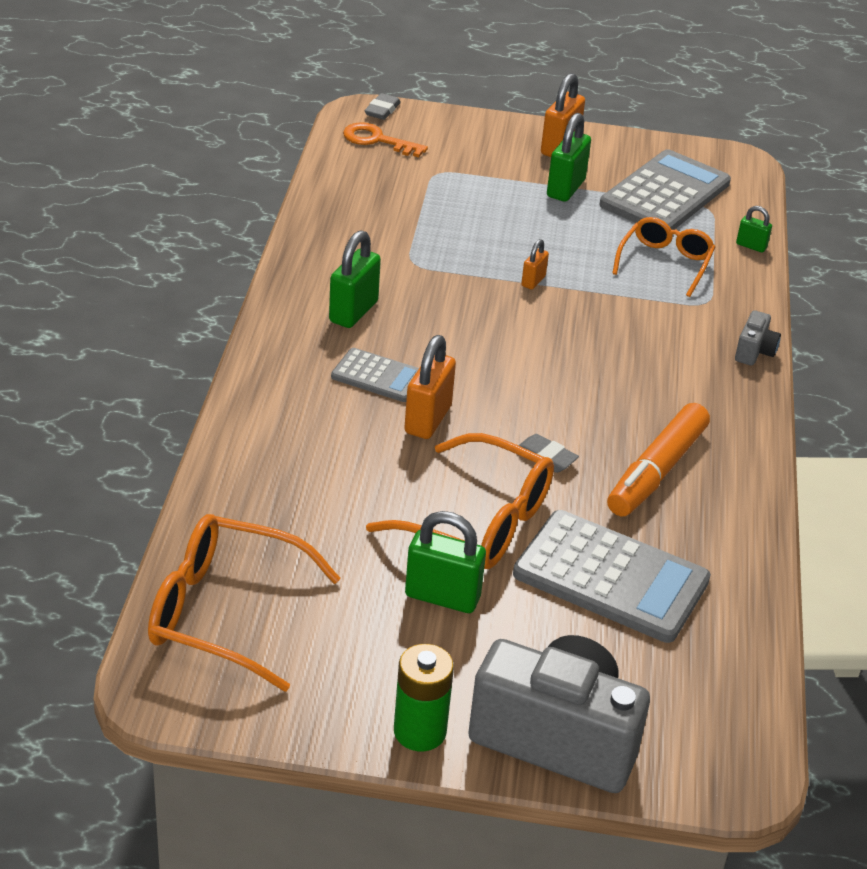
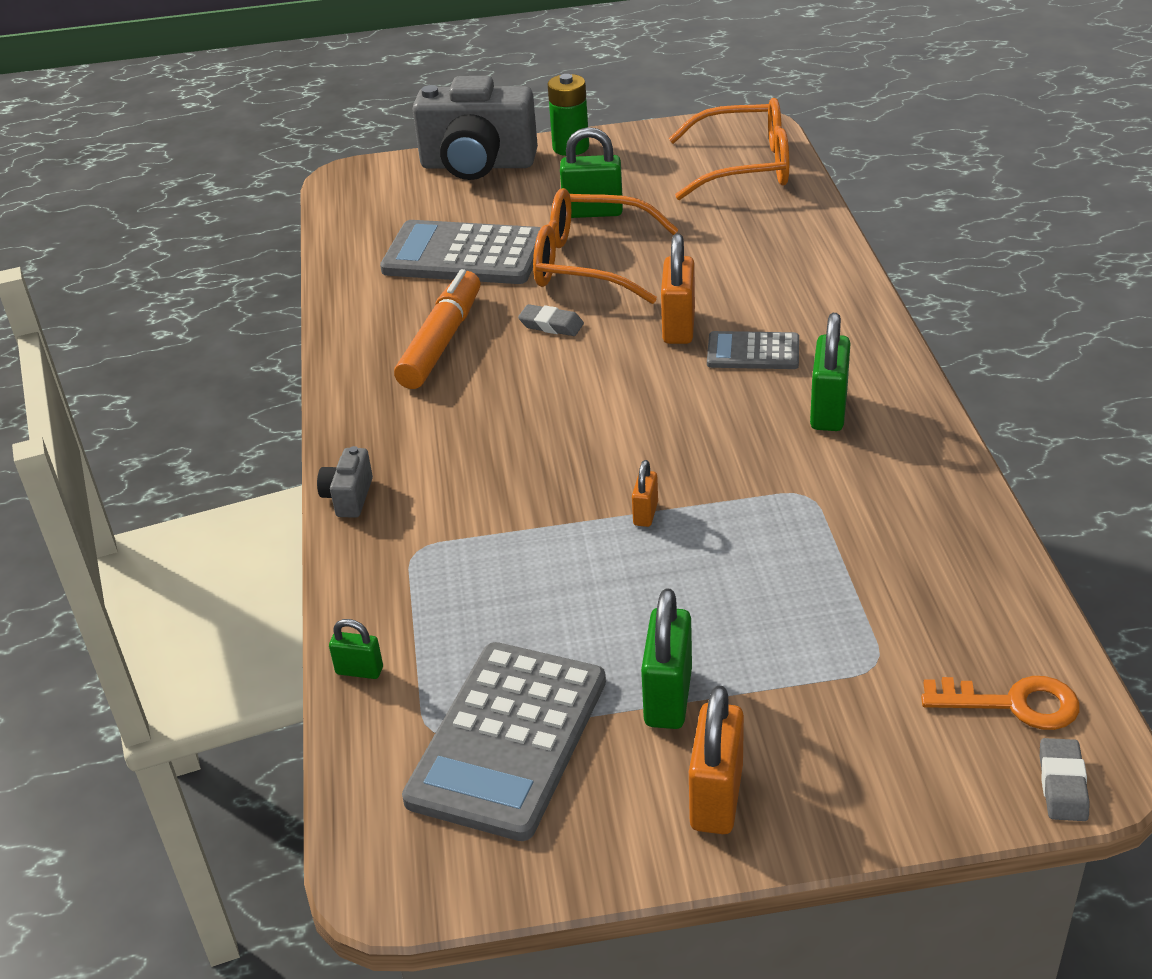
camera: 170 degrees right, 0 degrees up
(665, 263) = (481, 598): orange glasses -> none

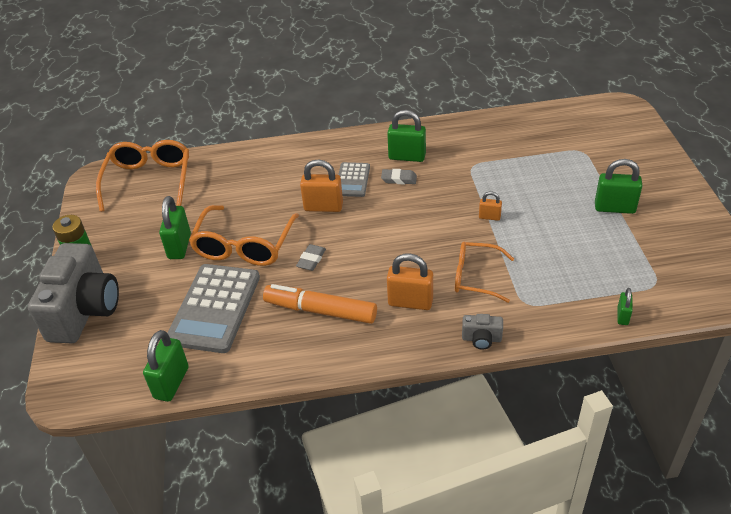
camera: 90 degrees left, 5 degrees up
(342, 241) = (171, 383): none -> green padlock
(488, 493) = (475, 277): none -> orange glasses
(508, 740) = (654, 257): grey calculator -> none
(716, 797) = (667, 194): orange padlock -> orange padlock (410, 302)
(1012, 703) = (596, 120): orange key -> none
(1062, 784) = (633, 112): grey eraser -> grey eraser (399, 179)

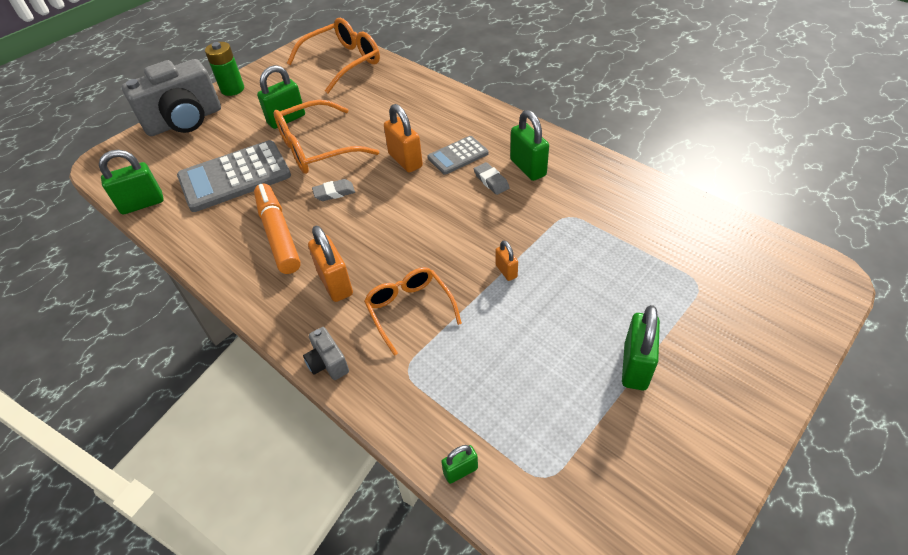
camera: 50 degrees right, 5 degrees up
(614, 208) = (635, 366): green padlock -> green padlock turned 45 degrees clockwise

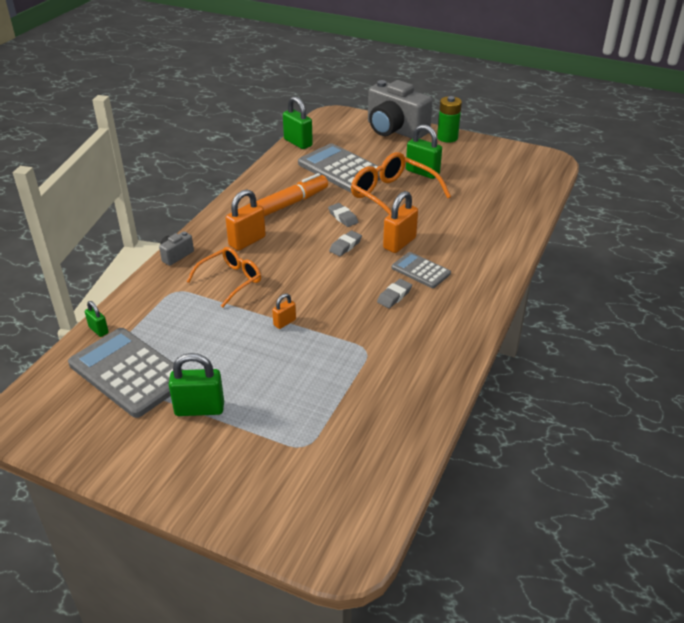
camera: 70 degrees right, 10 degrees down
(343, 62) = (523, 179): orange glasses -> none
(389, 200) = (345, 246): none -> grey eraser
(528, 168) = (424, 315): green padlock -> none
(558, 437) = (129, 372): none -> grey calculator

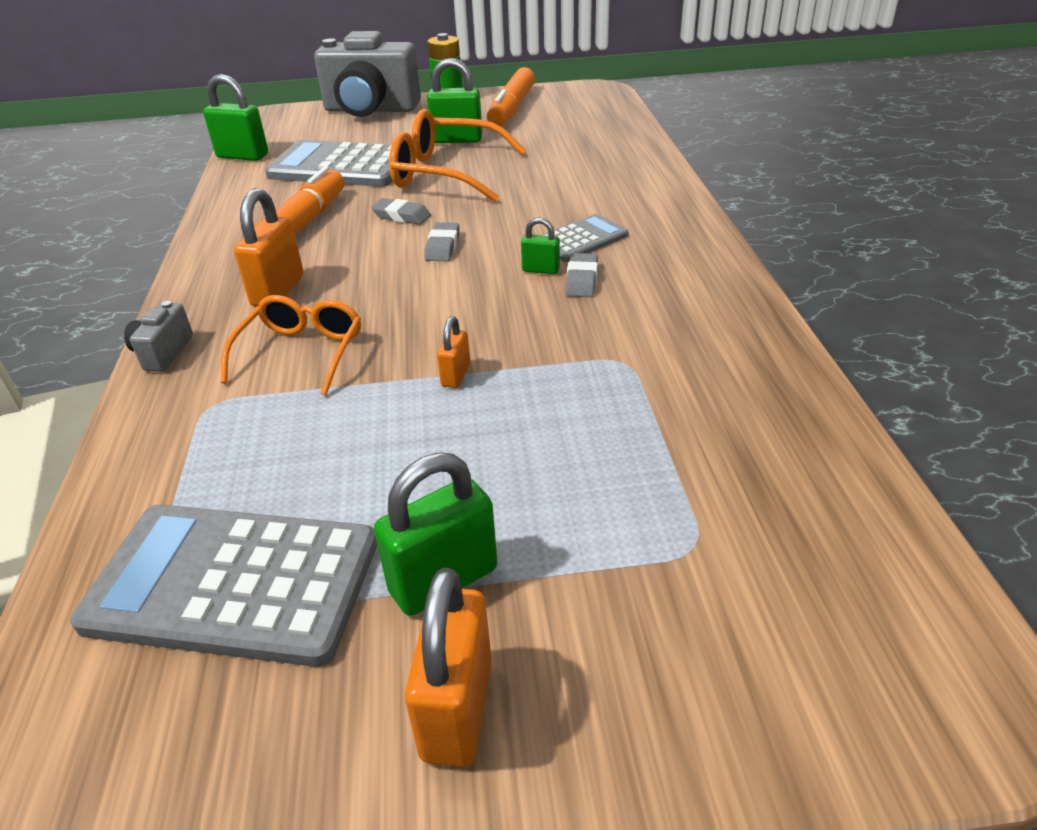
camera: 30 degrees left, 0 degrees up
(98, 330) = (98, 534): green padlock -> green padlock (540, 270)
(399, 243) = (516, 219): orange padlock -> orange padlock (457, 709)
(420, 271) = (581, 239): grey calculator -> grey calculator turned 135 degrees clockwise
(479, 158) = (511, 109): none -> orange marker

